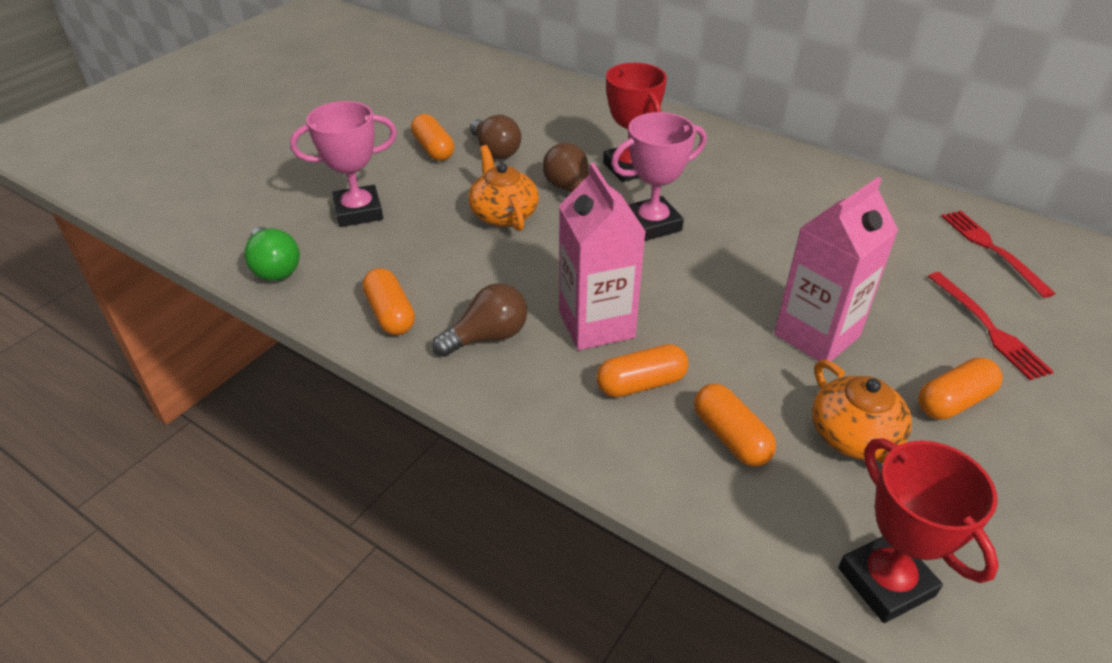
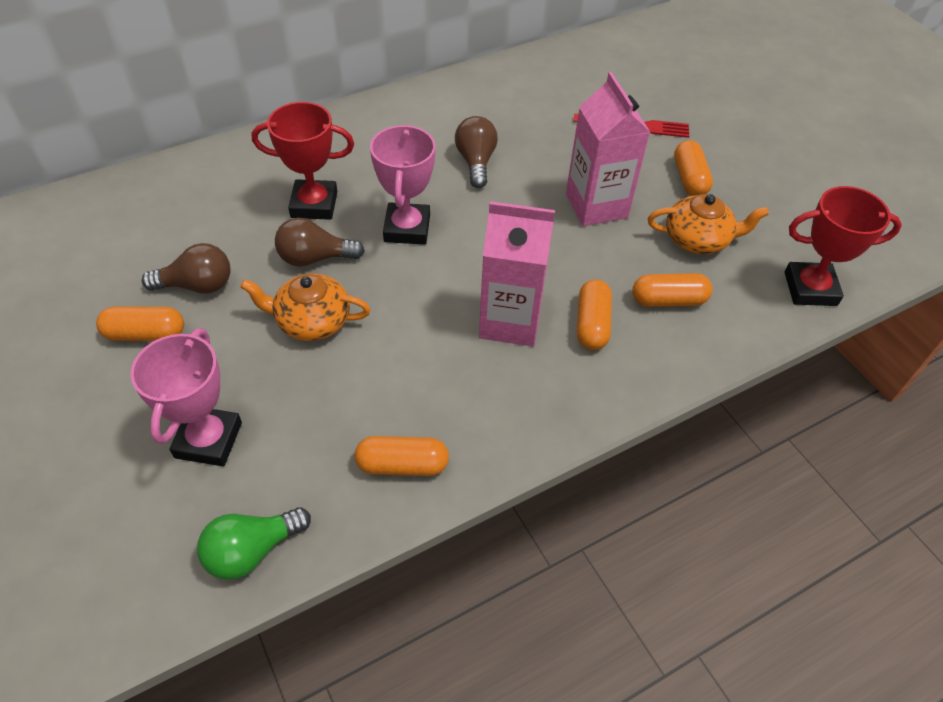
camera: 65 degrees left, 10 degrees up
(274, 268) = (252, 551): green light bulb -> green light bulb turned 150 degrees clockwise
(487, 337) = (480, 401): brown light bulb -> brown light bulb (476, 162)
(992, 249) = (564, 78): red fork -> none

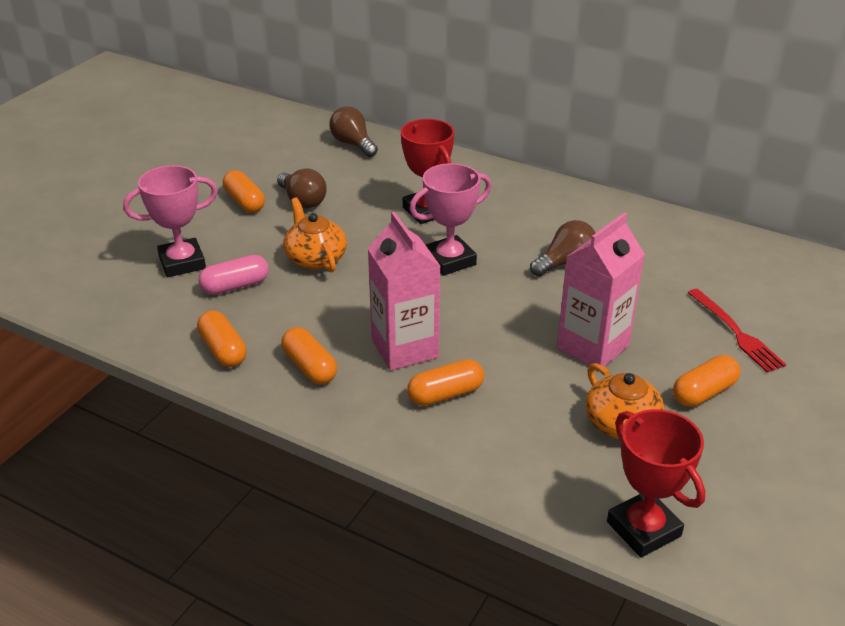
camera: 60 degrees right, 15 degrees down
(252, 551) = (112, 316): green light bulb -> none
(299, 408) = (235, 286): none -> pink capsule
(315, 258) = (375, 234): brown light bulb -> brown light bulb (353, 144)
(668, 300) = (521, 431): orange capsule -> orange capsule (310, 367)

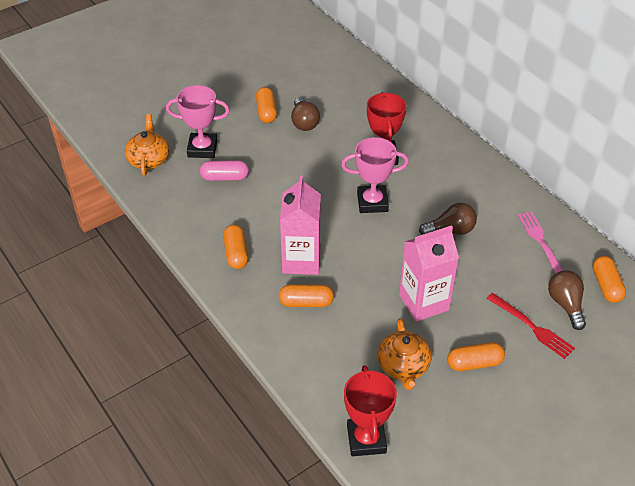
camera: 25 degrees right, 10 degrees up
(223, 350) = (192, 223): orange capsule -> orange capsule (606, 285)
(315, 258) = (286, 172): orange teapot -> orange teapot (149, 159)
(353, 144) = (366, 83): brown light bulb -> brown light bulb (565, 304)
(675, 246) = (541, 242): none -> pink fork
(736, 333) = (532, 327): red fork -> red fork turned 45 degrees counterclockwise

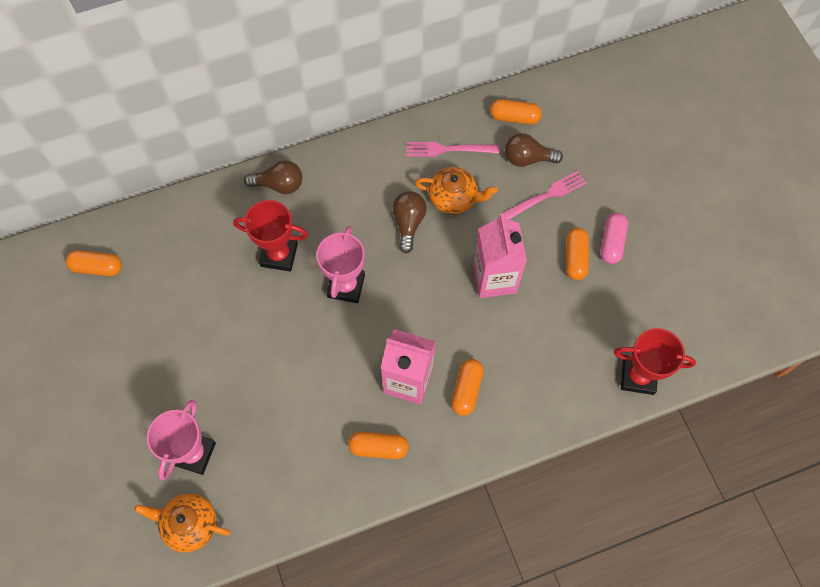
camera: 75 degrees left, 20 degrees up
(225, 177) = (254, 436): pink capsule -> pink capsule (612, 243)
(266, 112) = (154, 362): orange capsule -> orange capsule (97, 267)
(304, 122) = (190, 323): brown light bulb -> brown light bulb (279, 185)
(403, 366) = (565, 320): orange teapot -> orange teapot (454, 198)
(532, 327) = (546, 196): red fork -> pink fork

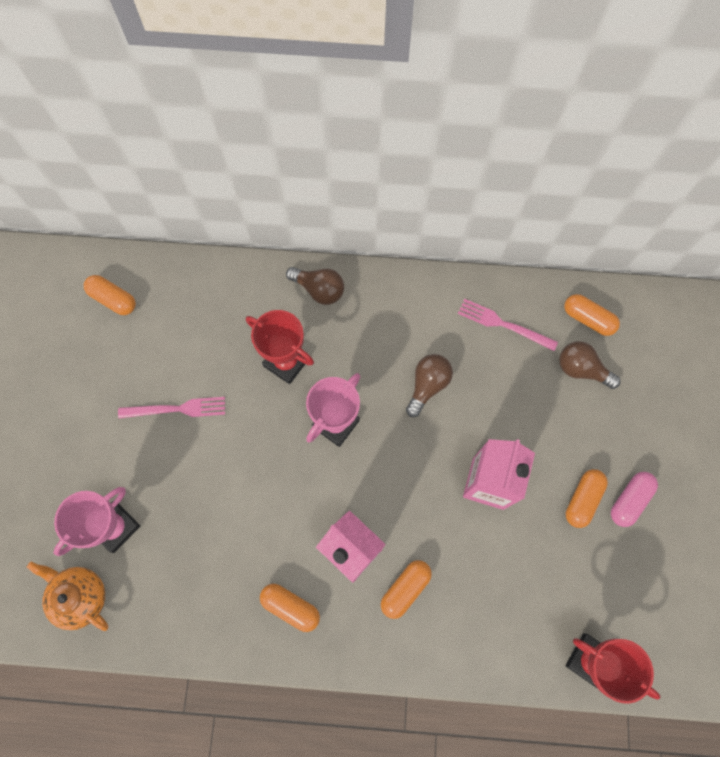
camera: 25 degrees right, 5 degrees up
(454, 198) = (486, 378): orange teapot -> none
(546, 196) = (583, 418): pink fork -> pink fork (177, 409)

